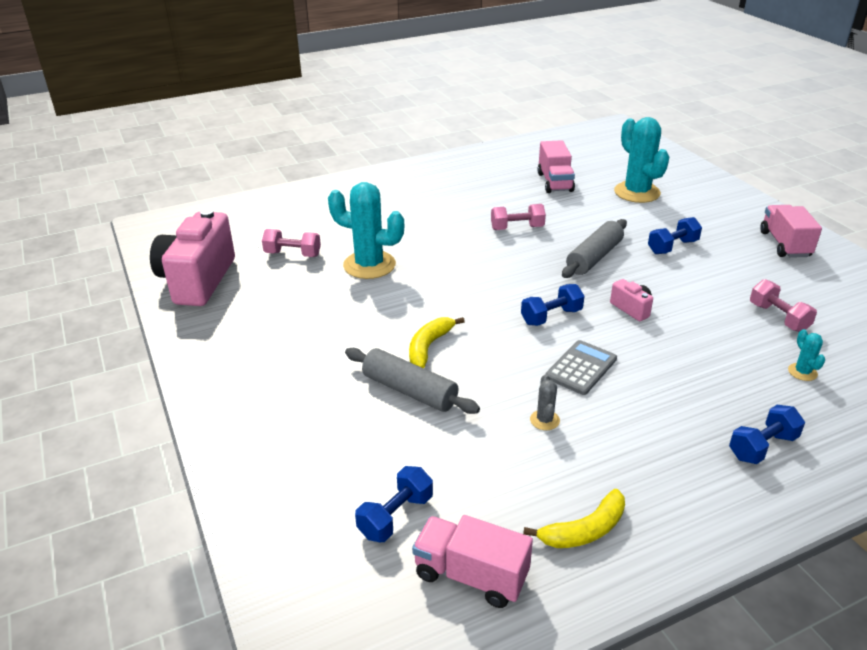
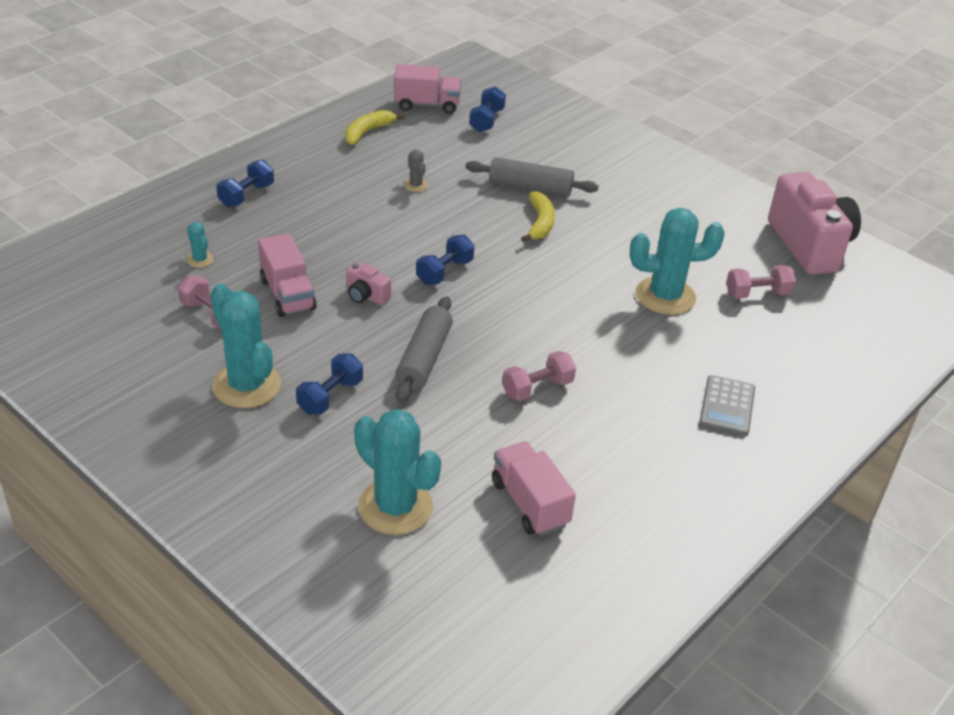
camera: 155 degrees right, 5 degrees up
(581, 368) = (400, 228): grey calculator -> grey calculator (727, 406)
(738, 263) = (246, 385): none -> turquoise cactus
(784, 244) = (179, 434): pink truck -> pink truck (287, 294)

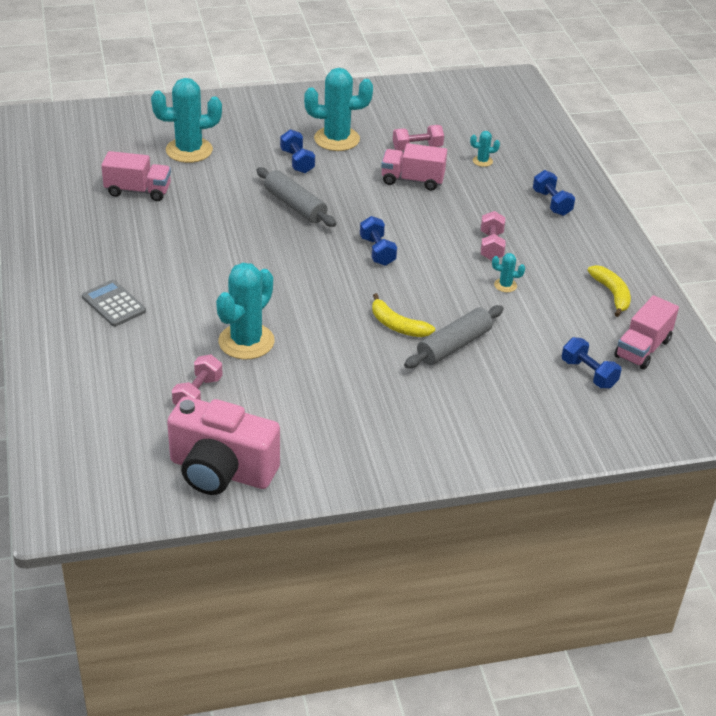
camera: 125 degrees right, 0 degrees up
(366, 296) = (381, 208): pink camera -> none
(415, 185) = (505, 285): grey cactus -> turquoise cactus
(537, 388) = (220, 235): pink dumbbell -> pink dumbbell (491, 246)

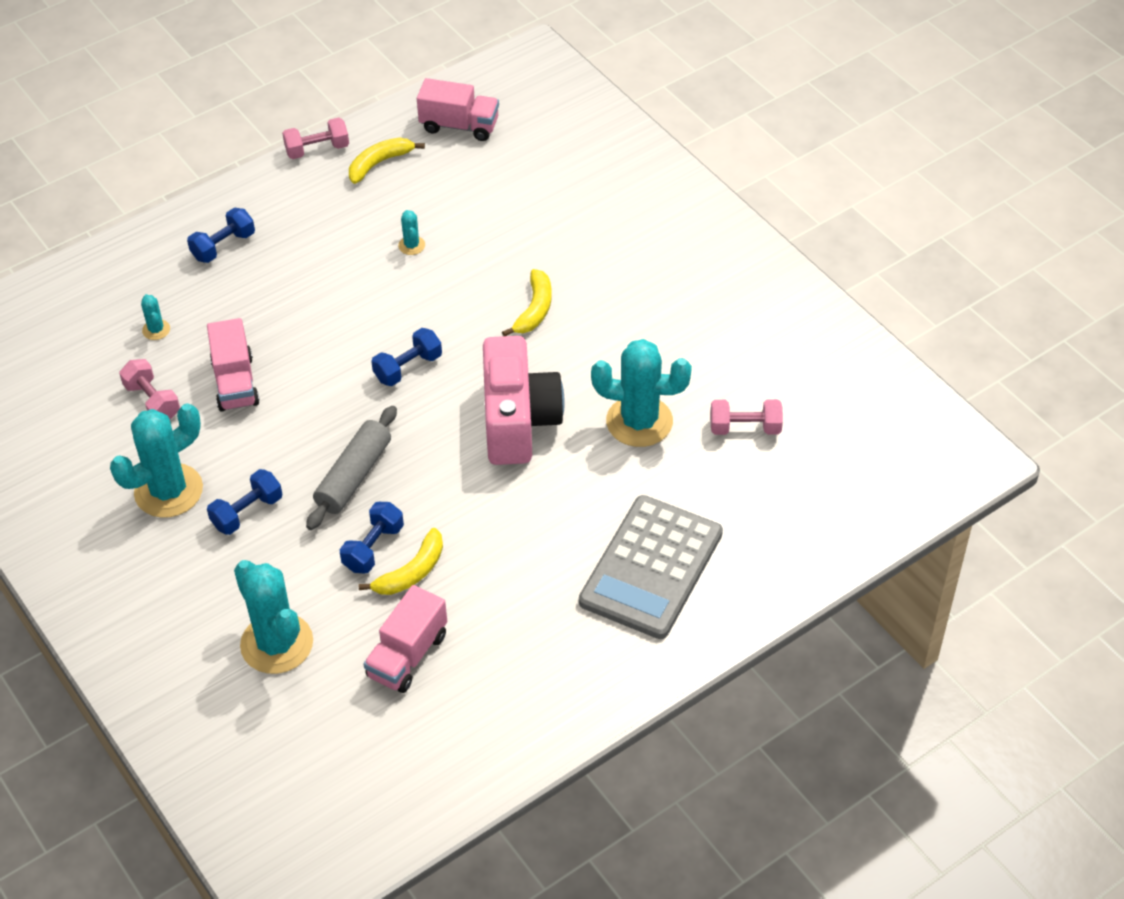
camera: 110 degrees left, 10 degrees up
(114, 304) = (651, 567): grey calculator -> grey calculator, size x1.87
(138, 191) = (407, 655): pink truck -> pink truck turned 135 degrees counterclockwise
(198, 208) = (411, 572): none -> yellow banana
(221, 471) = (835, 366): pink camera -> pink camera (518, 421)
(337, 139) = (168, 491): turquoise cactus -> turquoise cactus turned 75 degrees clockwise
(454, 345) = (540, 258): grey rolling pin -> none
(491, 246) = (342, 275): pink dumbbell -> pink dumbbell (317, 150)
(588, 373) = (522, 154): blue dumbbell -> blue dumbbell (373, 548)

